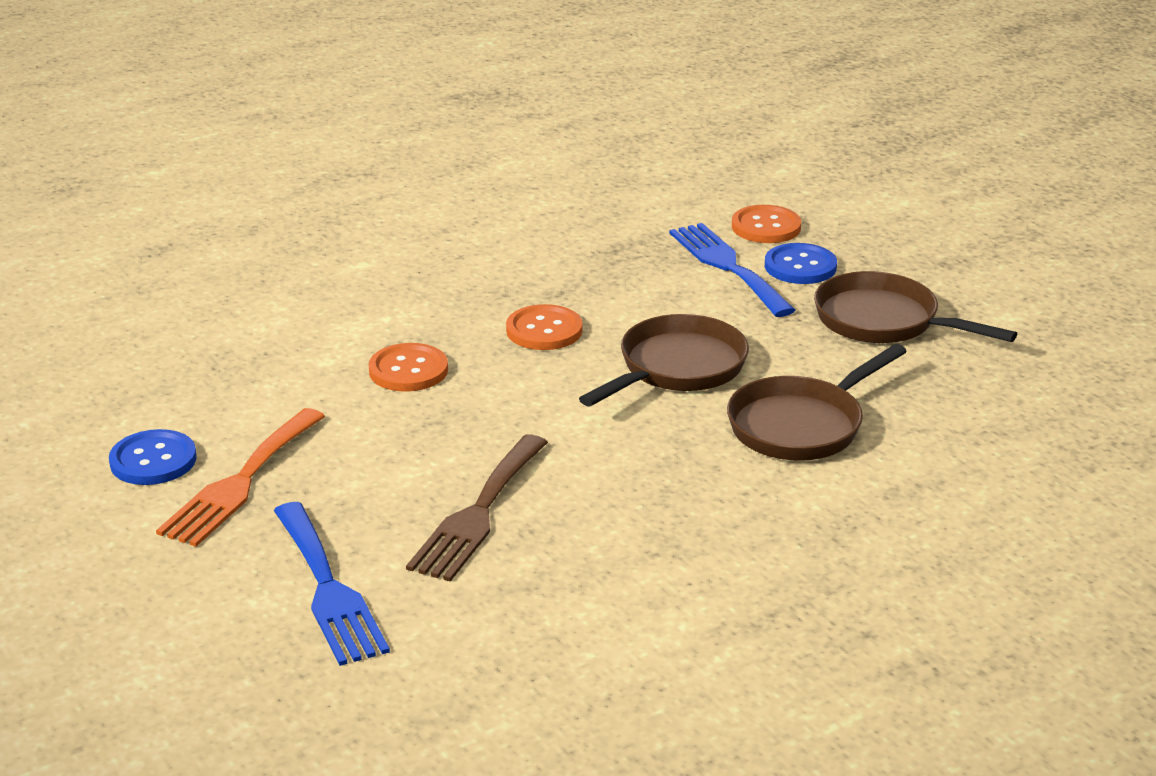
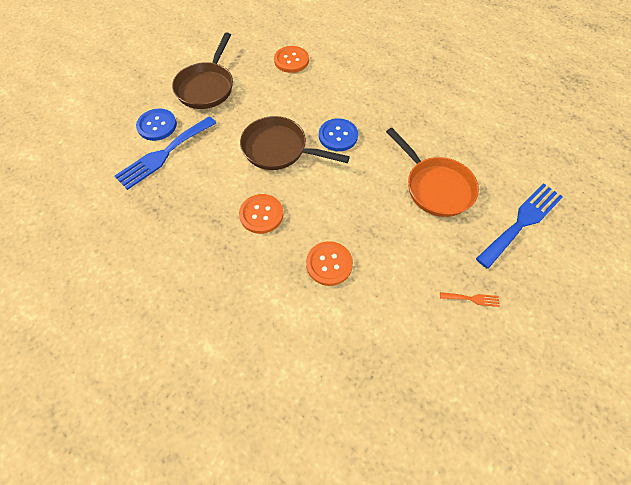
camera: 110 degrees left, 30 degrees up
(153, 460) = (480, 356): blue button -> blue button (338, 136)
(240, 482) = (472, 299): orange fork -> orange fork, size x0.43
(478, 513) = (435, 187): brown fork -> orange pan
(766, 227) = (111, 148): orange button -> orange button (291, 60)
(801, 425) = (309, 97): brown pan -> none

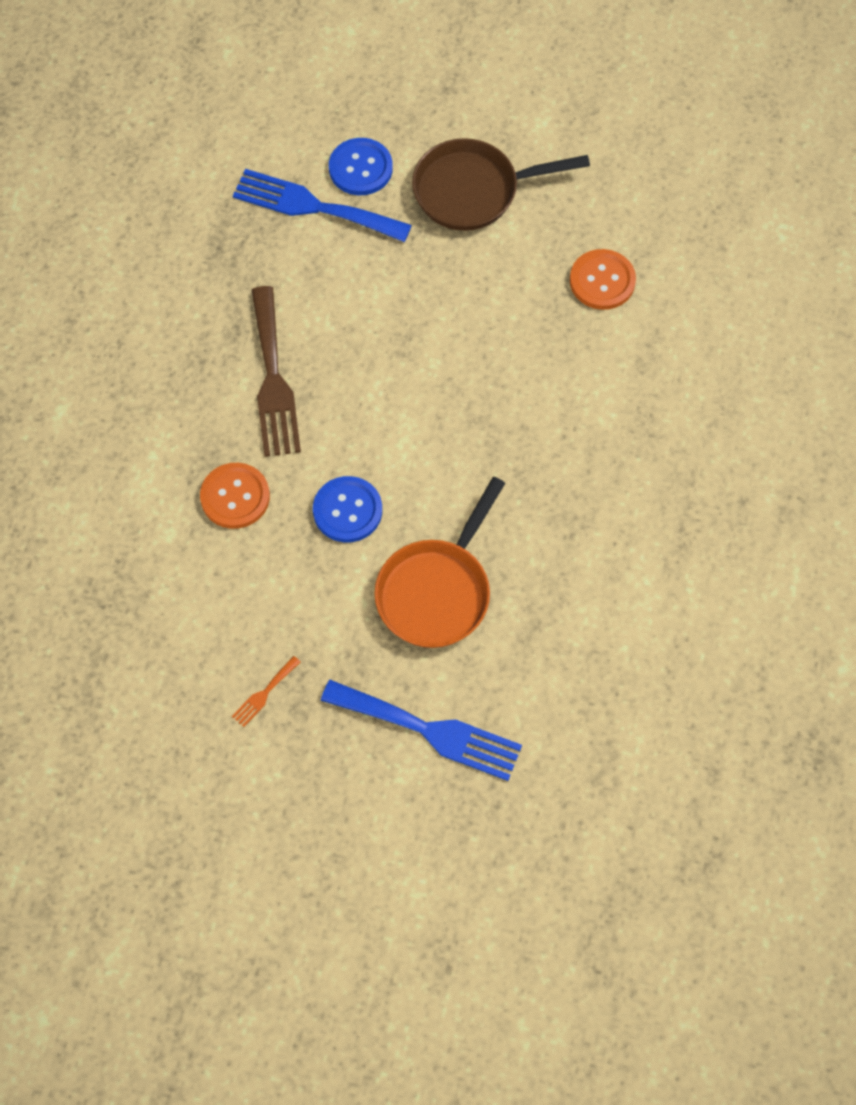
camera: 65 degrees right, 5 degrees up
(261, 214) = (273, 380): orange button -> brown fork
(279, 149) = (400, 349): brown pan -> none
(338, 136) = (469, 418): blue button -> blue button (347, 510)
(472, 299) = (264, 694): orange fork -> orange fork turned 60 degrees clockwise

